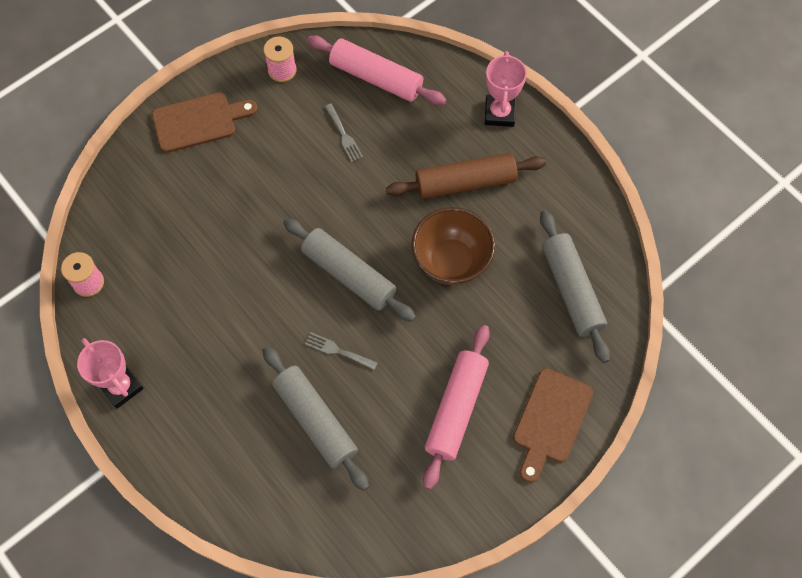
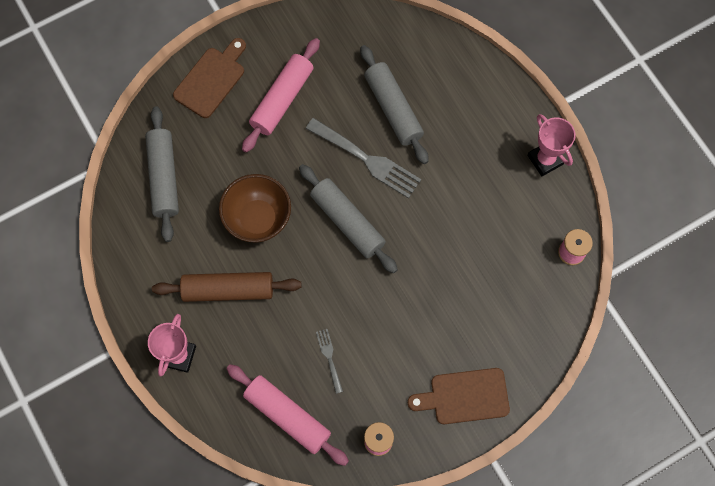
camera: 170 degrees left, 5 degrees up
(338, 351) = (367, 159): grey fork -> grey fork, size x2.04

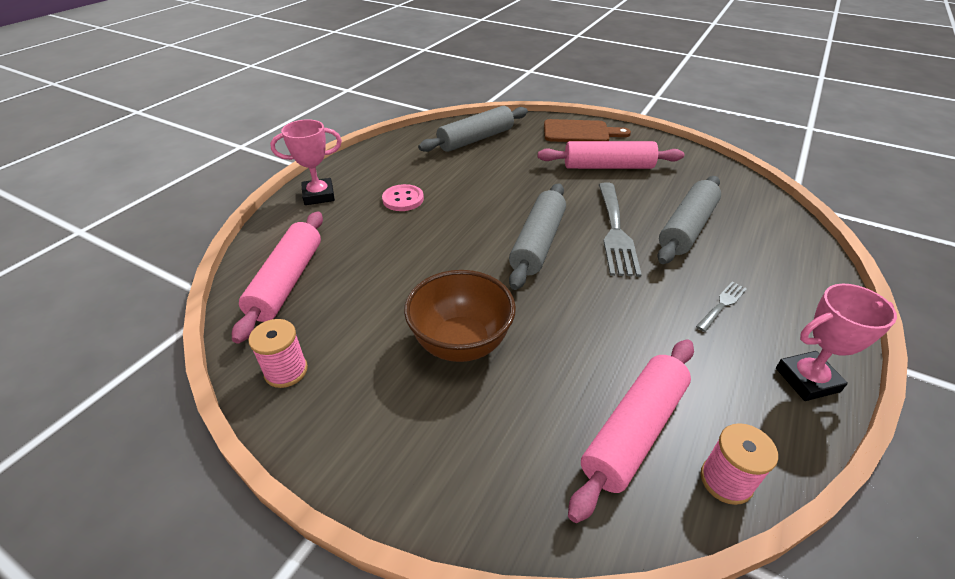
camera: 60 degrees right, 30 degrees down
(228, 290) = (403, 199): brown rolling pin -> pink button
(258, 219) = (486, 192): brown bowl -> brown bowl (461, 343)
(329, 358) = (375, 287): grey fork -> grey fork (722, 304)
(464, 396) = (398, 441): brown cutting board -> none
(524, 273) = (634, 431): none -> pink rolling pin
(545, 160) = (807, 380): pink trophy -> pink trophy turned 45 degrees clockwise

